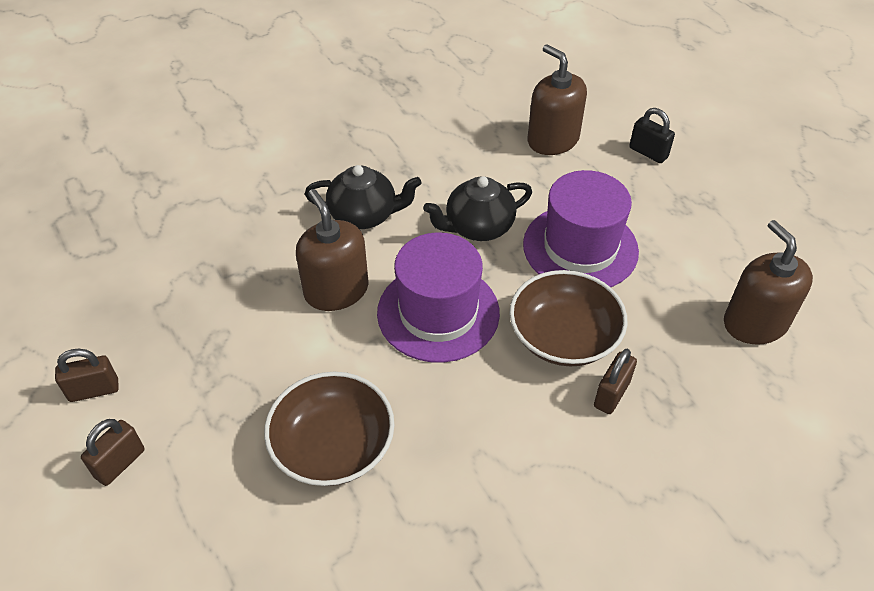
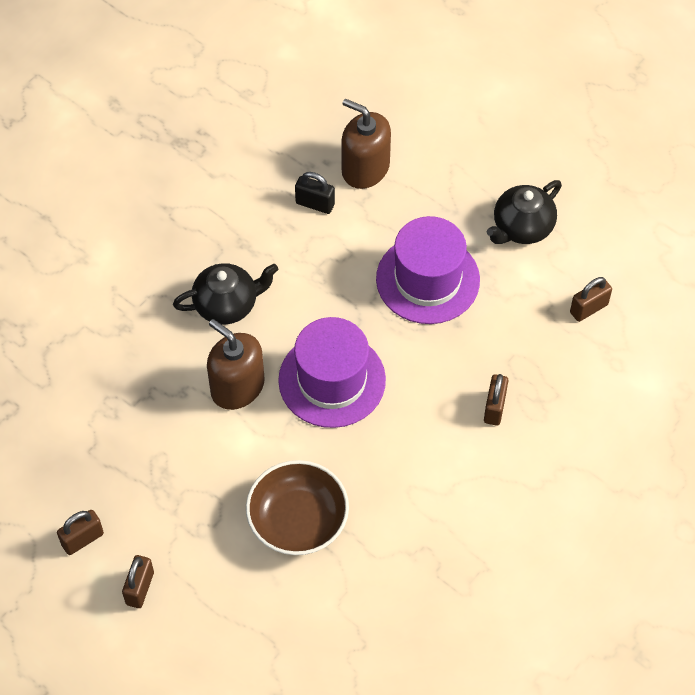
camera: 20 degrees left, 10 degrees up
(478, 227) = (333, 286): black teapot -> black teapot (522, 227)
(563, 336) = (441, 369): brown bowl -> none
(648, 153) = (456, 157): black padlock -> black padlock (315, 204)
(755, 323) = (588, 308): brown soap dispenser -> brown padlock

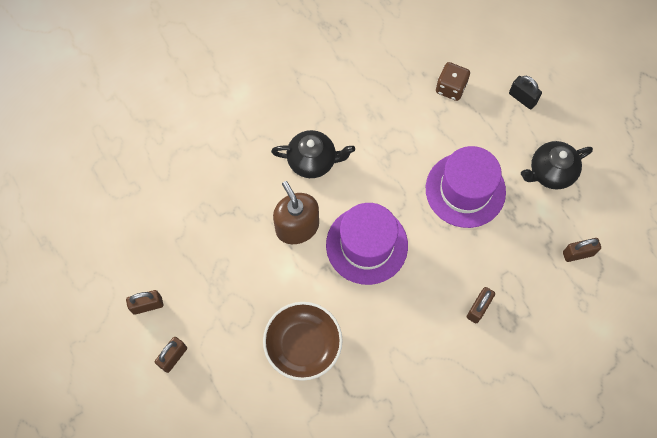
camera: 20 degrees right, 10 degrees up
(315, 204) = (404, 104): black padlock -> black padlock (522, 98)
(365, 168) = (450, 88): brown soap dispenser -> brown dice

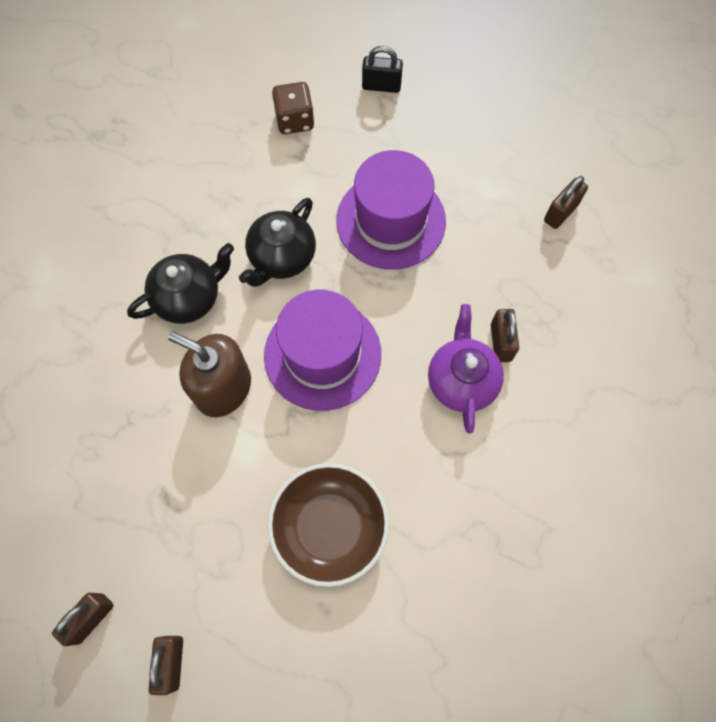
camera: 35 degrees left, 0 degrees up
(437, 314) = (461, 380): none -> purple teapot
(550, 172) = (468, 145): black teapot -> black teapot (281, 258)

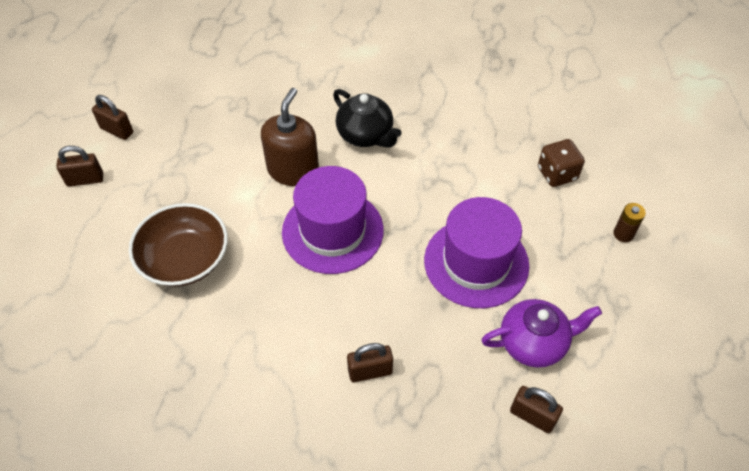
camera: 80 degrees right, 15 degrees down
(281, 258) = (416, 188): black teapot -> none
(381, 86) = (623, 234): black padlock -> brown battery
(461, 380) = (325, 341): purple teapot -> purple teapot (534, 343)

